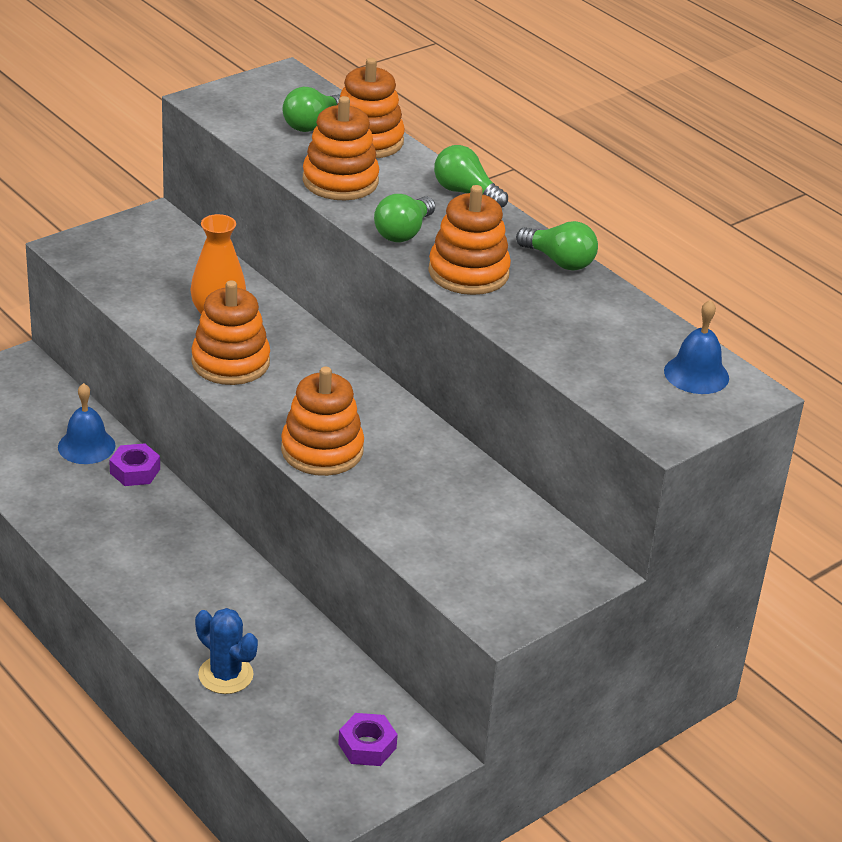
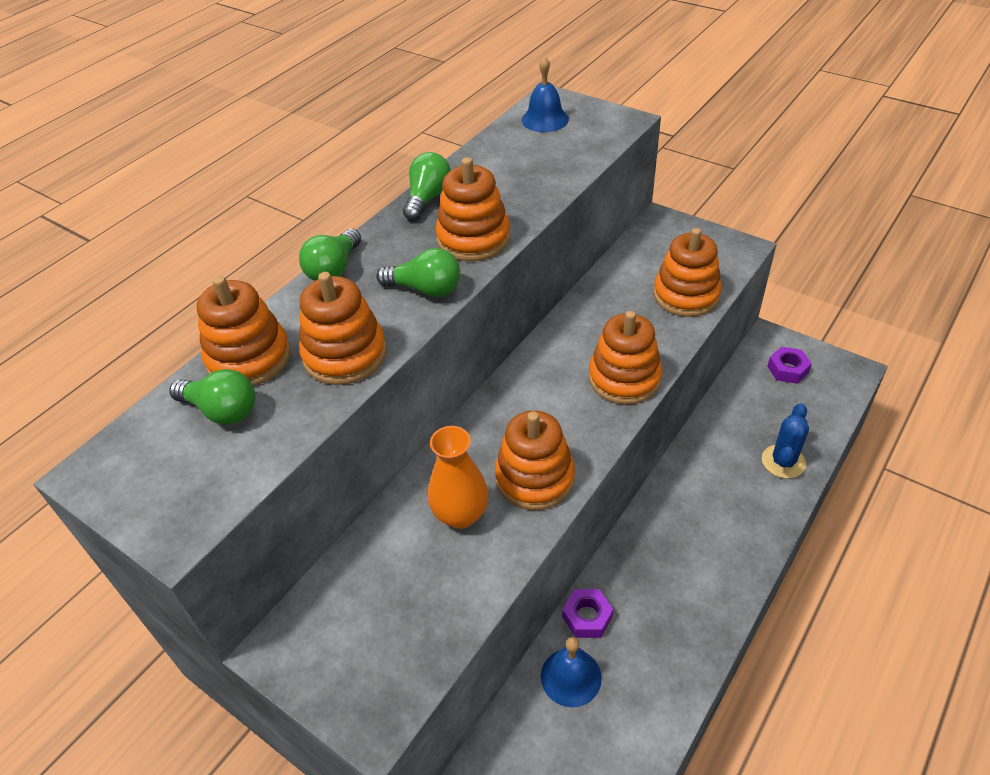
camera: 100 degrees left, 10 degrees up
(430, 539) = (686, 295): none -> orange stacking toy

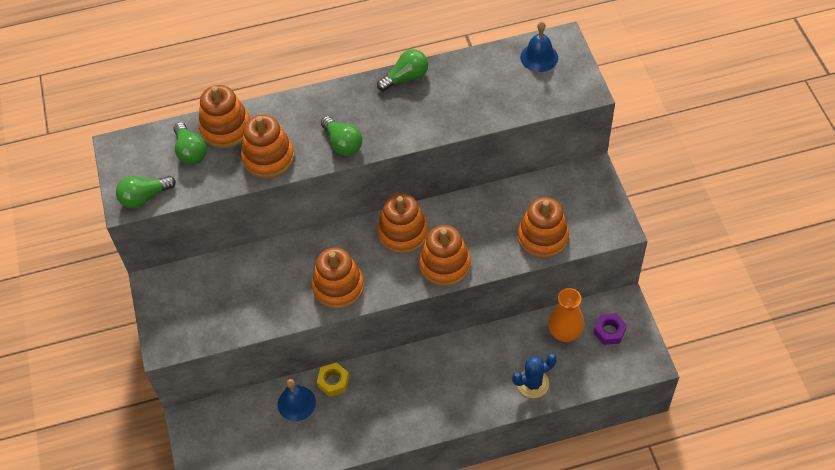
camera: 40 degrees right, 10 degrees up
(334, 269) = (312, 97): green light bulb -> green light bulb (144, 197)
(461, 514) = (285, 279): orange vase -> orange vase (564, 333)
(473, 238) = (400, 126): orange stacking toy -> orange stacking toy (403, 233)
(587, 617) = (333, 382): purple nut -> yellow nut

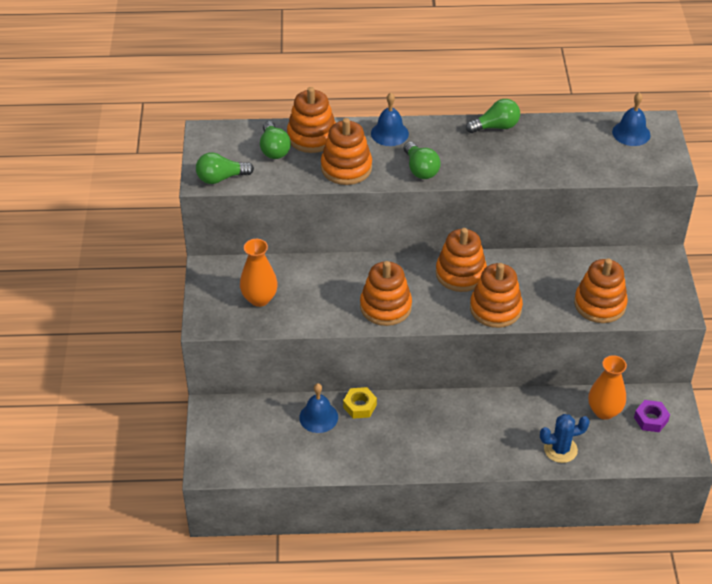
camera: 10 degrees right, 10 degrees down
(212, 306) = (259, 299): none -> orange vase
(303, 108) = (389, 133): none -> blue bell

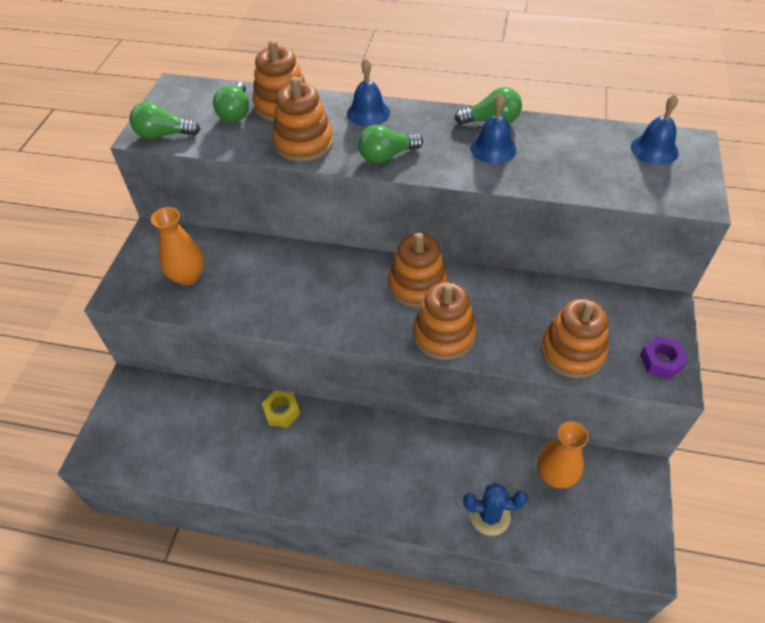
camera: 15 degrees right, 5 degrees up
(318, 417) = (233, 416): blue bell -> blue bell (493, 148)
(385, 307) = (319, 310): orange stacking toy -> none
(420, 169) = (386, 156): green light bulb -> green light bulb turned 75 degrees clockwise
(651, 419) = (610, 498): purple nut -> purple nut (661, 361)

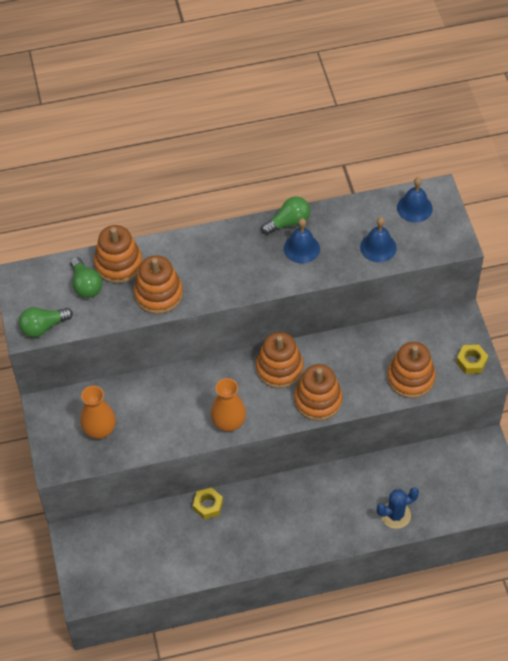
camera: 25 degrees left, 5 degrees up
(368, 113) = (191, 247): blue bell -> blue bell (378, 247)
(386, 156) = (228, 284): green light bulb -> none
(555, 475) = (427, 468): orange vase -> orange vase (229, 423)
(661, 361) = (471, 362): purple nut -> yellow nut

